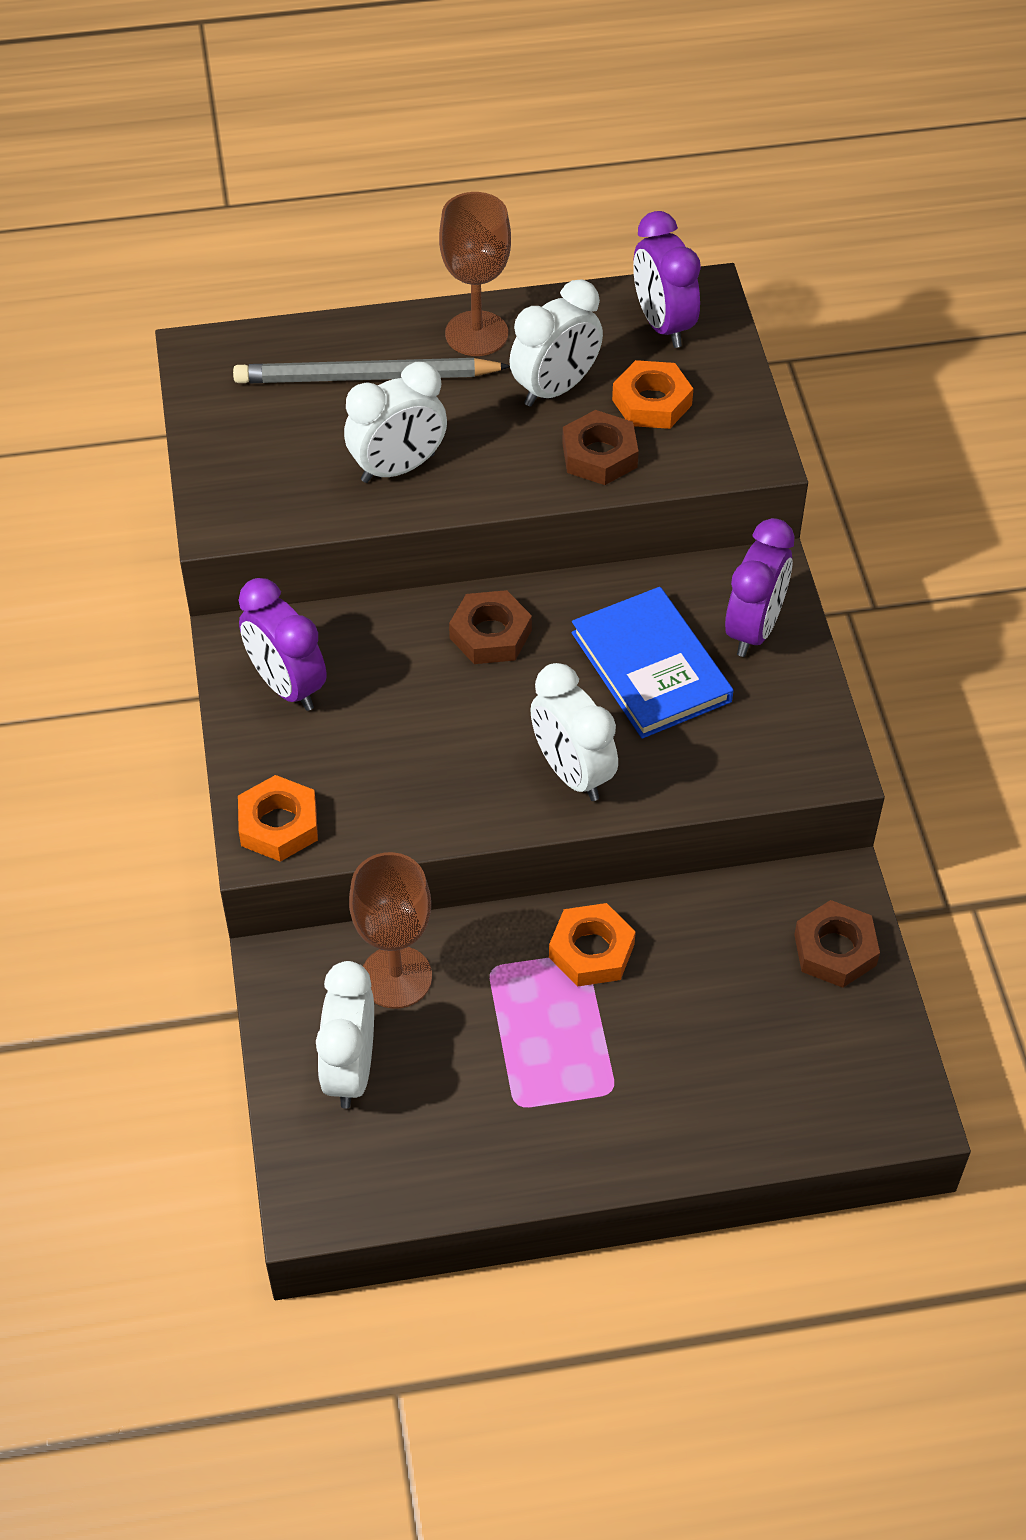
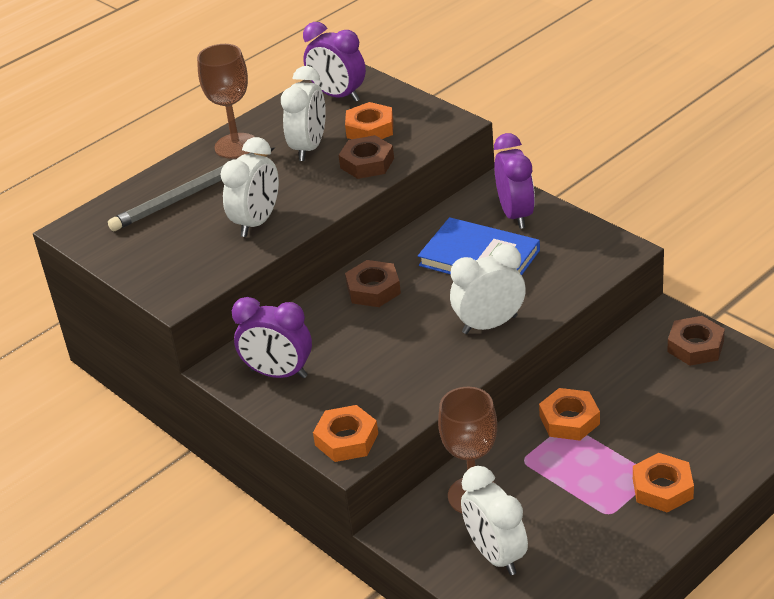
camera: 30 degrees left, 15 degrees down
(572, 773) = (489, 325): white clock -> white clock turned 135 degrees clockwise
(607, 1115) = (662, 488): none -> orange nut

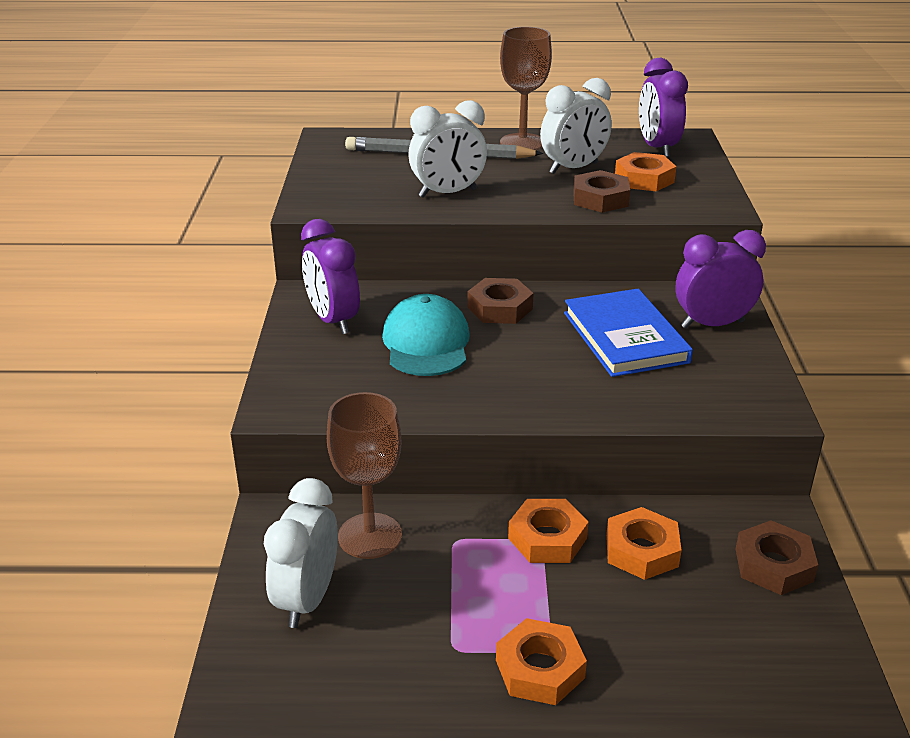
camera: 40 degrees right, 5 degrees down
(346, 439) = (295, 397): orange nut -> orange nut (641, 550)
(367, 345) = (426, 343): none -> turquoise cap
(489, 325) = (548, 391): white clock -> none
(515, 215) = (712, 324): purple clock -> purple clock turned 135 degrees counterclockwise

